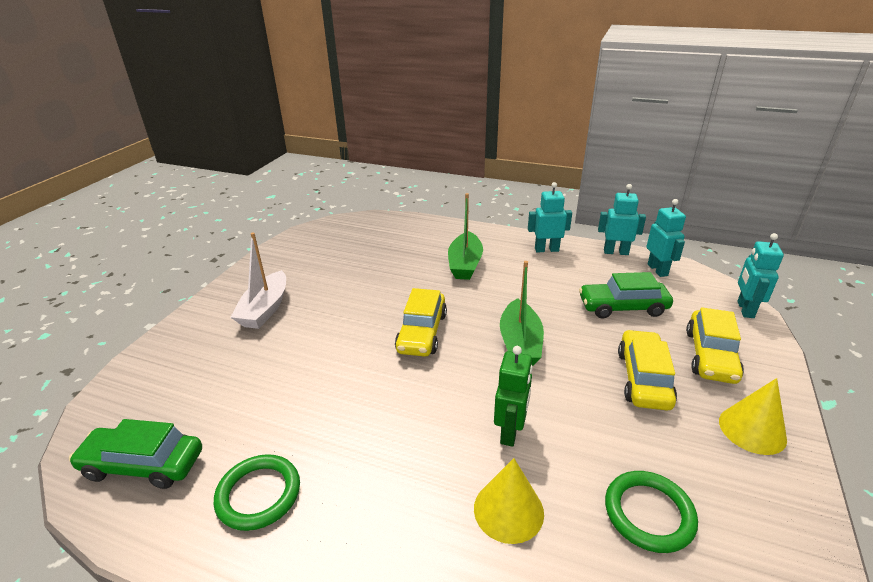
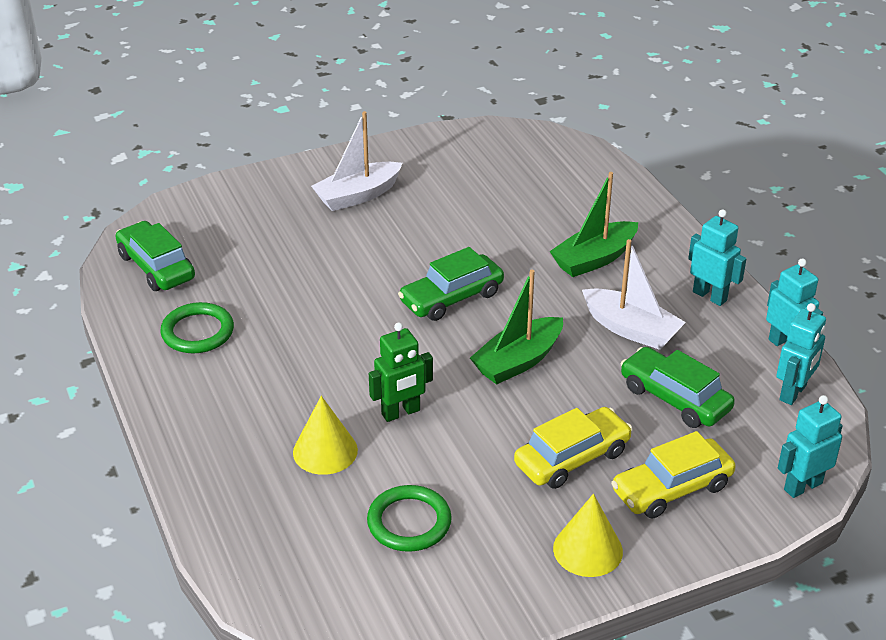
camera: 45 degrees right, 5 degrees up
(422, 332) = (451, 298): yellow car -> green car
(542, 287) = (631, 329): none -> white boat

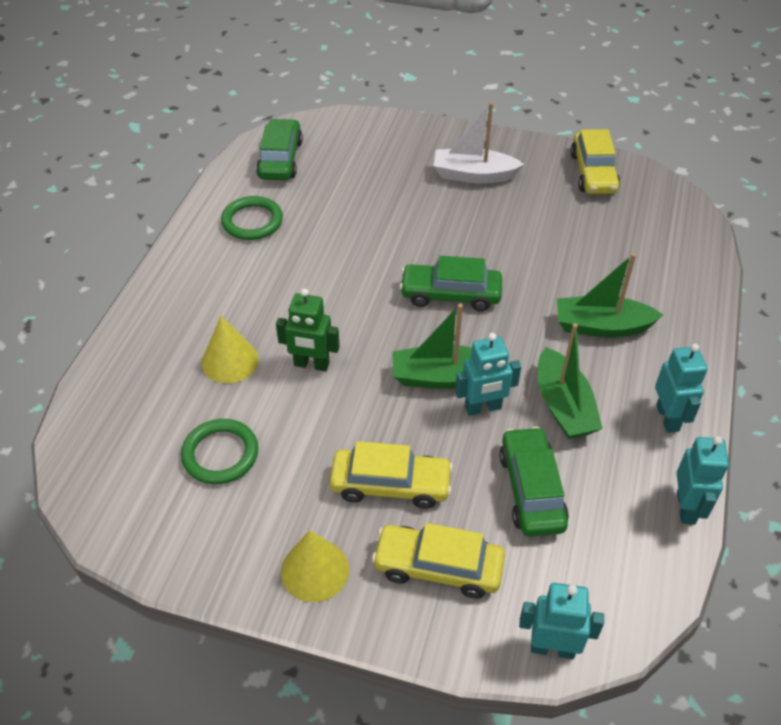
camera: 40 degrees right, 10 degrees up
(456, 147) = (593, 173): none -> yellow car
(631, 329) = (563, 406): white boat -> green boat
(793, 393) = (644, 555): turquoise robot -> turquoise robot (483, 408)

